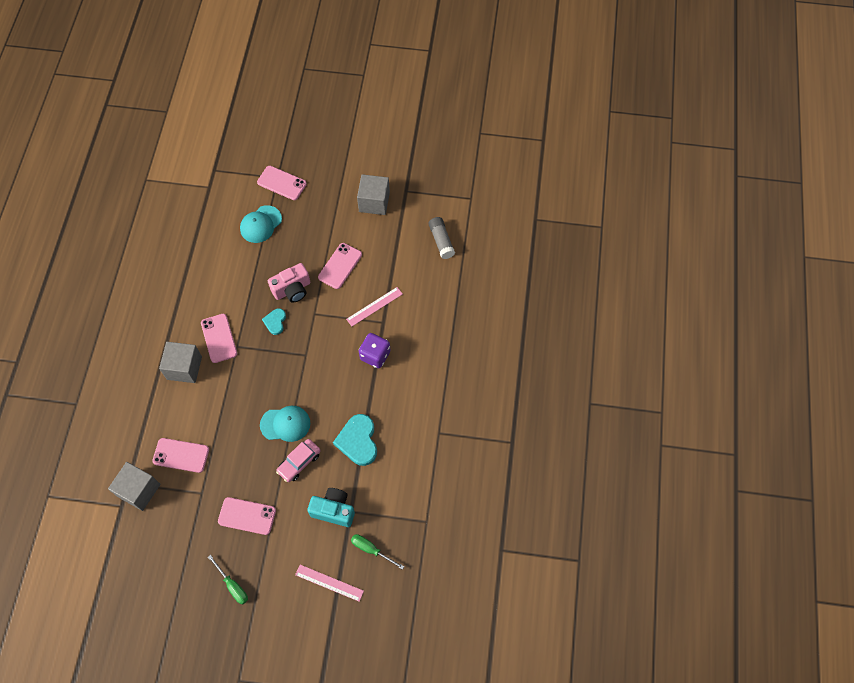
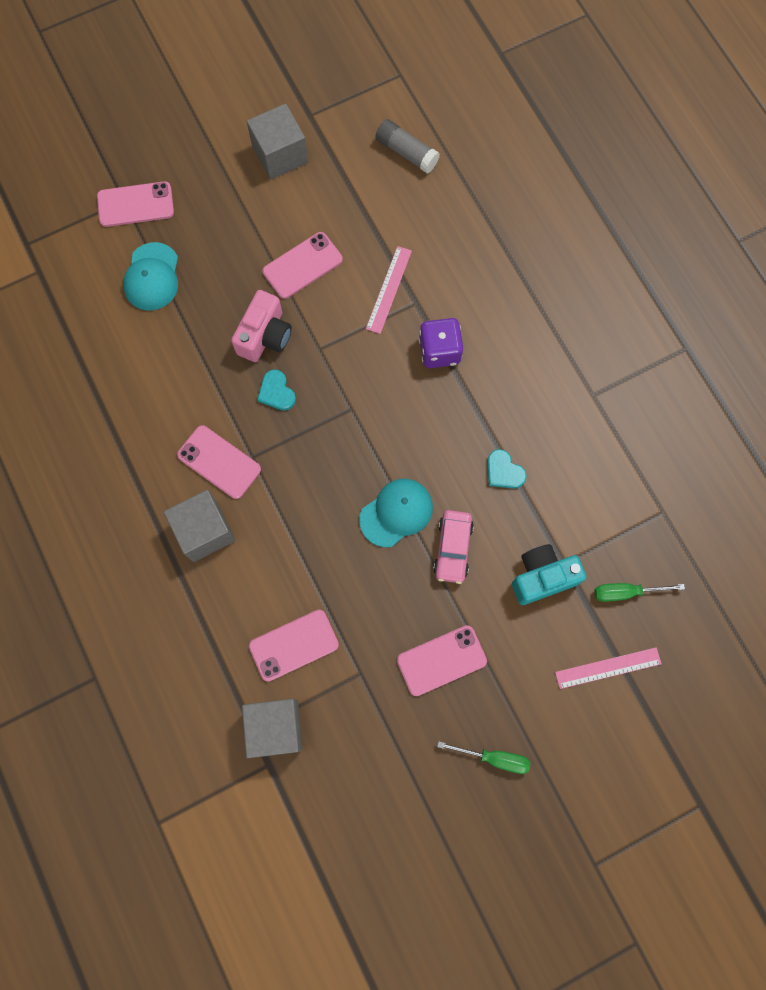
camera: 35 degrees left, 10 degrees up
(340, 266) = (302, 265): pink phone -> pink phone turned 60 degrees clockwise
(358, 441) = (504, 471): turquoise heart -> turquoise heart, size x0.56

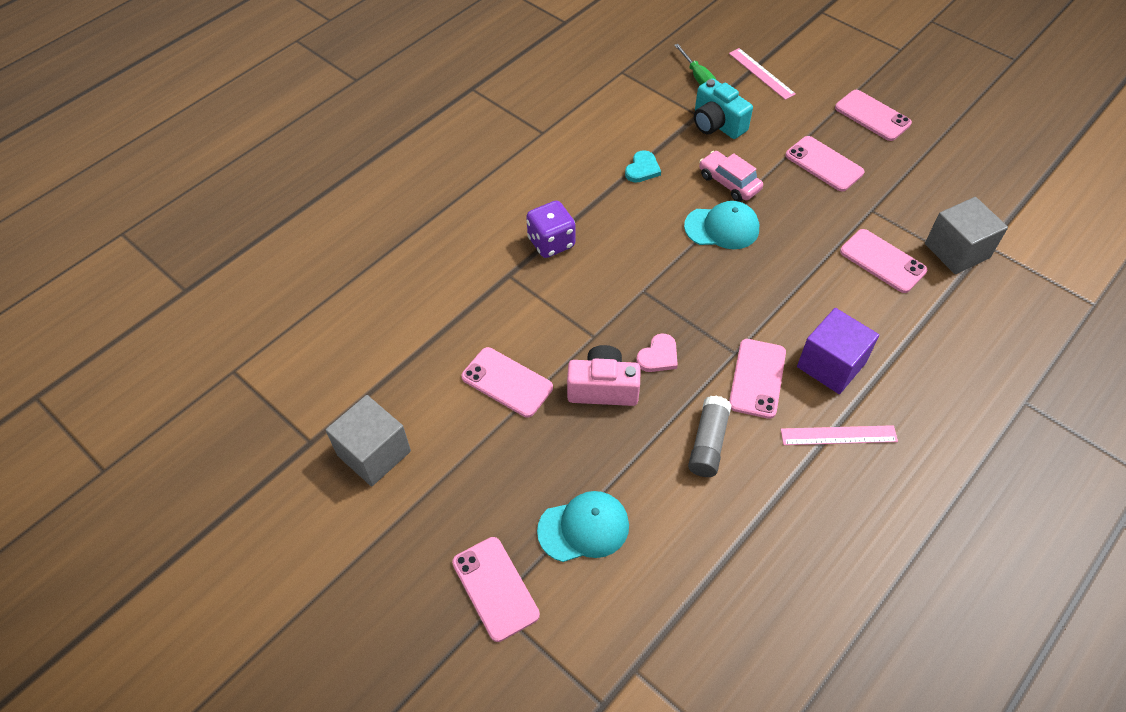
camera: 110 degrees left, 20 degrees down
(204, 531) = (831, 365): grey cube -> purple cube
(276, 392) = (658, 356): turquoise heart -> pink heart
(388, 289) = (503, 300): pink ruler -> pink ruler (838, 435)
(396, 513) = (722, 228): turquoise cap -> turquoise cap turned 150 degrees clockwise
(406, 152) = (335, 334): grey glue stick -> grey glue stick (708, 443)
(453, 548) = (729, 182): pink car -> pink car turned 120 degrees counterclockwise
(494, 758) = (872, 116): green screwdriver -> pink phone

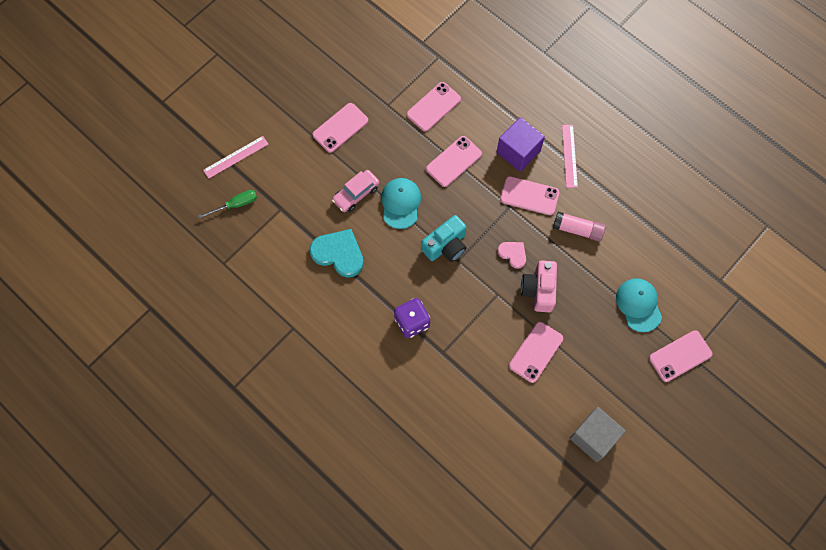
camera: 90 degrees left, 15 degrees up
(642, 169) = (338, 254): turquoise heart -> turquoise heart, size x1.78
(708, 443) = (578, 230): grey glue stick -> pink glue stick
(717, 124) = (292, 196): turquoise camera -> turquoise camera (446, 246)
(872, 116) = (291, 87): pink phone -> pink phone (453, 161)
(957, 251) = (425, 61): grey cube -> none

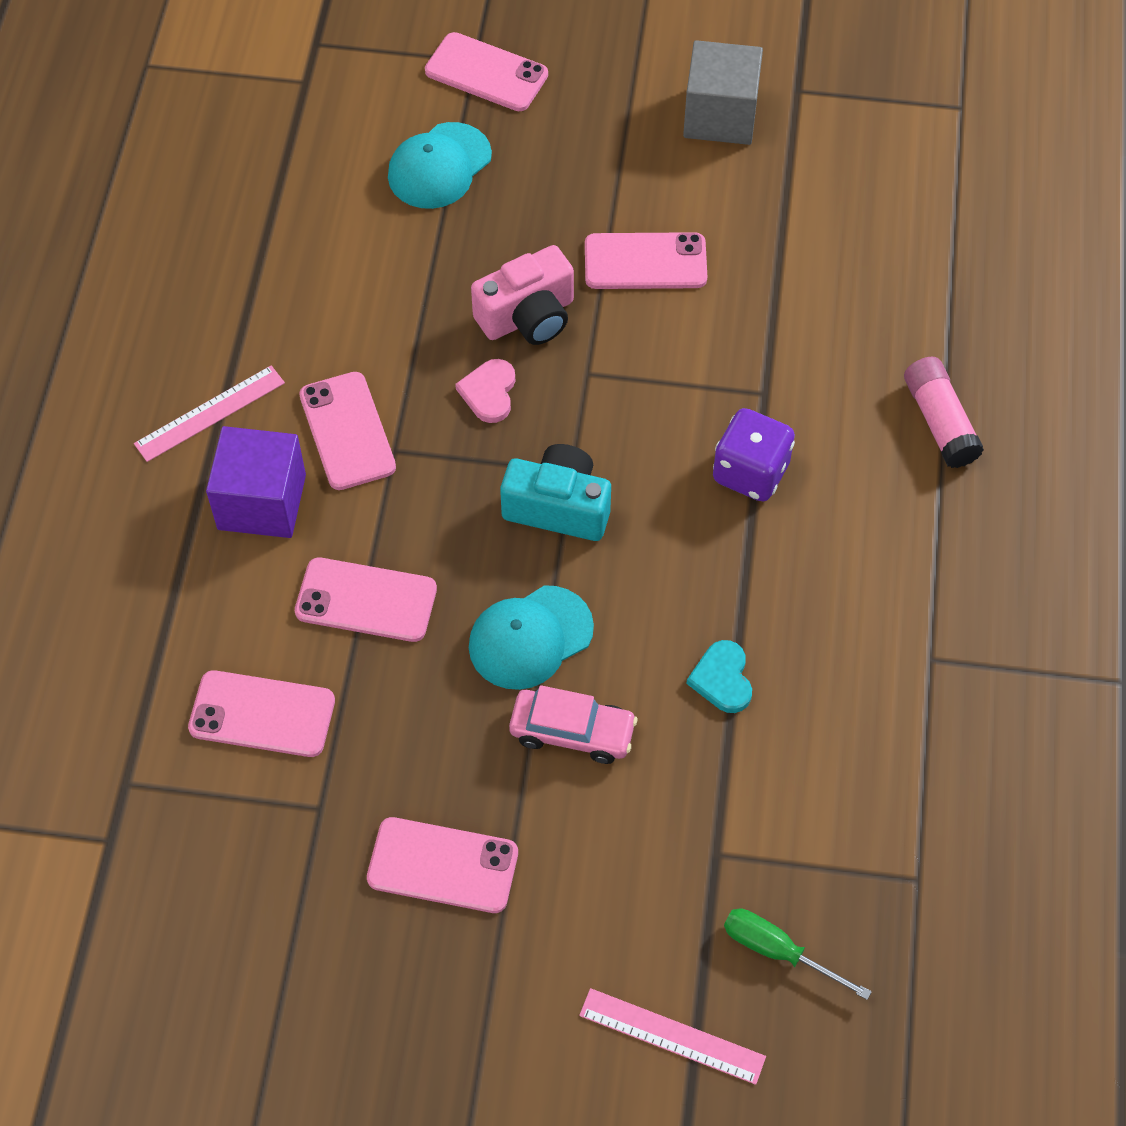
camera: 125 degrees left, 10 degrees down
(338, 254) = (722, 679): turquoise heart -> turquoise heart, size x0.56
(578, 230) = (361, 321): pink glue stick -> pink glue stick (939, 422)

